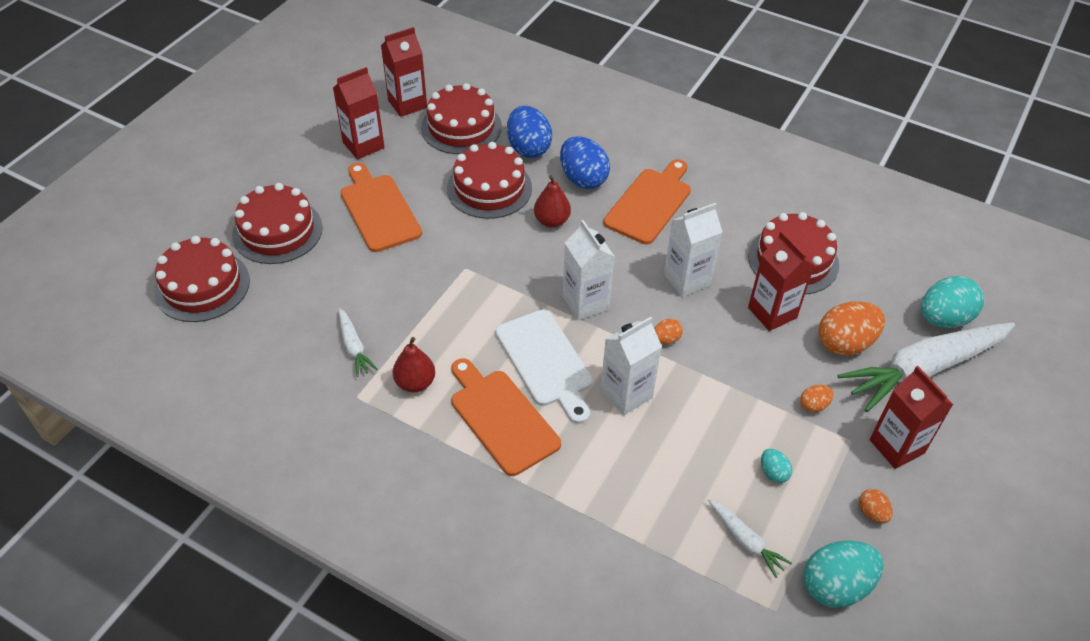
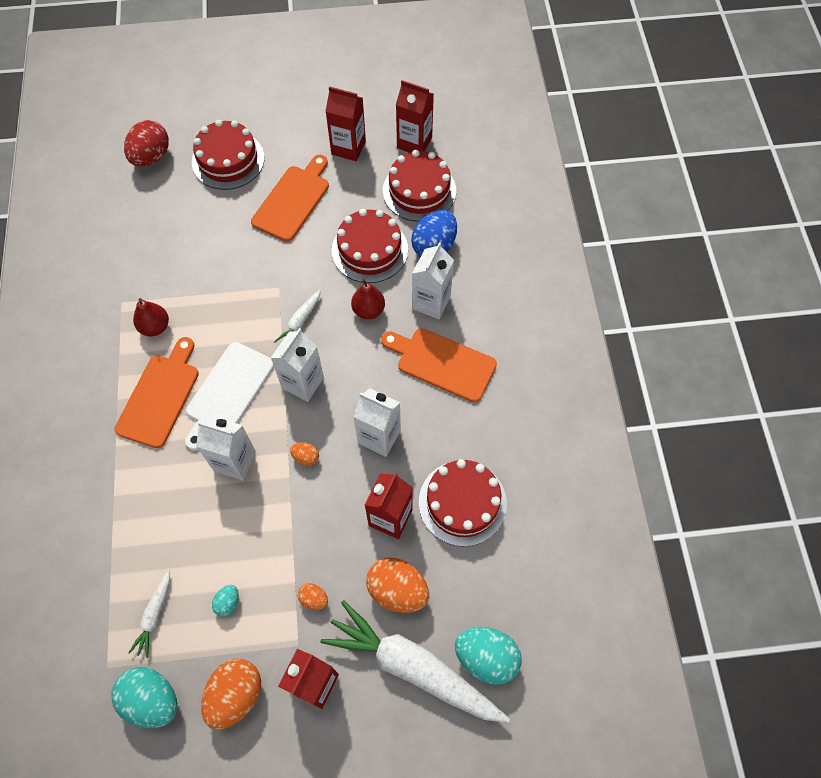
camera: 55 degrees right, 15 degrees up
(202, 286) = (151, 157): red cake -> red egg
(354, 347) = (161, 272): white carrot -> white carrot (300, 322)
(583, 179) = (431, 302): blue egg -> white carton
(649, 203) = (442, 363): orange cutting board -> orange cutting board turned 150 degrees counterclockwise
(872, 513) = (236, 694): orange egg -> orange egg, size x2.05

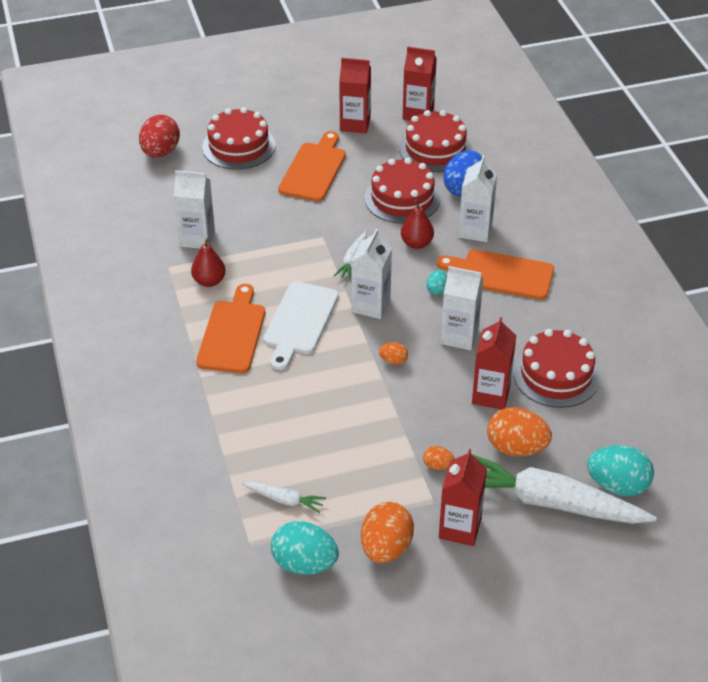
camera: 10 degrees left, 20 degrees down
(154, 615) = (284, 500): white carrot -> white carrot turned 75 degrees counterclockwise
(228, 602) = (354, 480): turquoise egg -> turquoise egg (437, 290)
(234, 461) = (324, 373): white carton -> white carton (197, 238)

